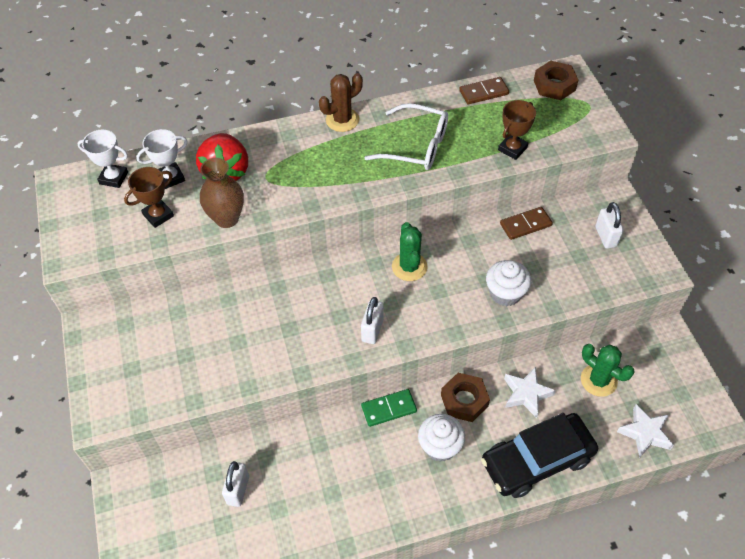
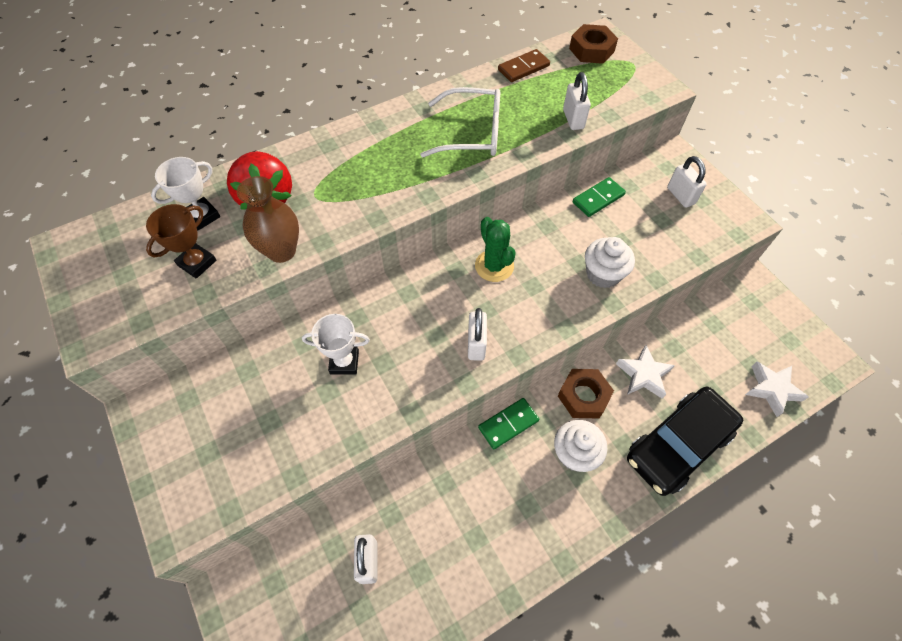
camera: 15 degrees left, 5 degrees up
(113, 178) = (132, 229): white trophy -> white trophy (344, 362)
(342, 120) = (383, 119): brown cactus -> none
(512, 149) = (573, 119): brown trophy -> white padlock
(525, 224) = (598, 198): brown domino -> green domino
(598, 380) = (708, 344): green cactus -> none

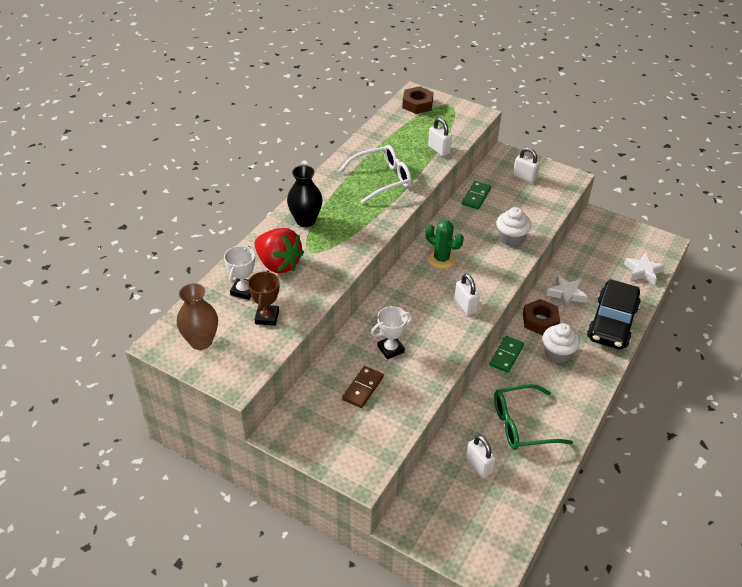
camera: 30 degrees left, 15 degrees down
(281, 251) = (318, 289): brown vase -> brown vase (201, 341)
(342, 153) = (305, 220): none -> black vase
(460, 532) = (522, 424): none -> green glasses
(523, 68) = (382, 129): brown domino -> brown domino (363, 388)

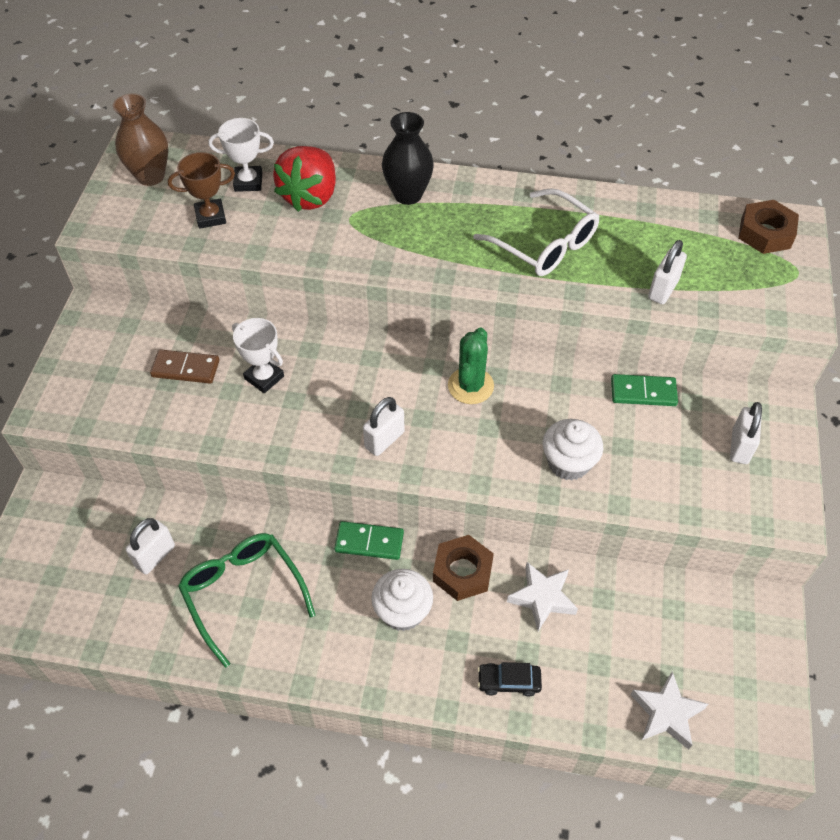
camera: 70 degrees right, 10 degrees up
(612, 322) = (509, 681): black car -> black car, size x0.42

